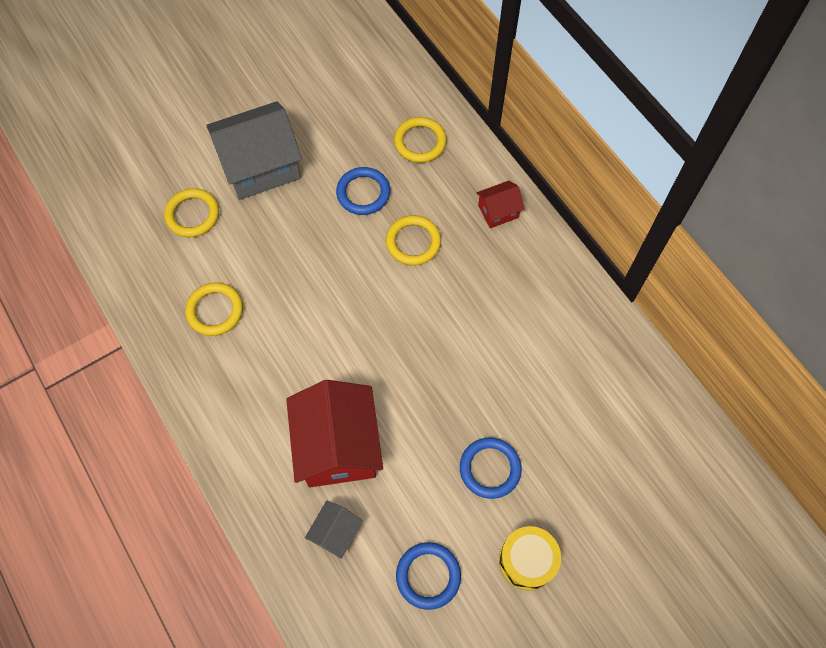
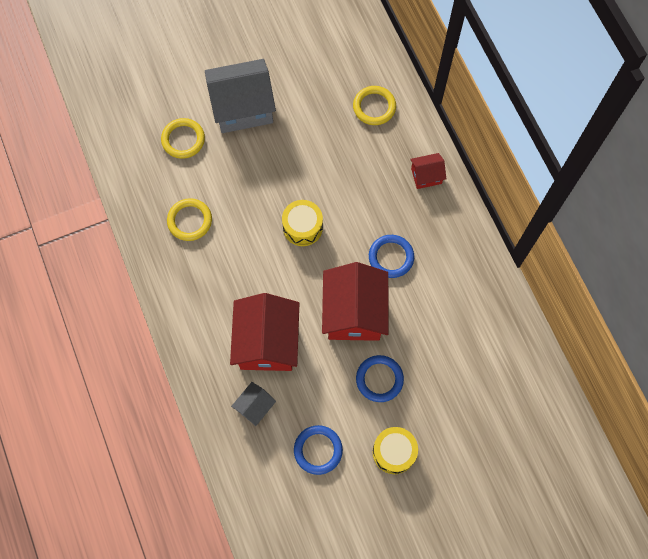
camera: 10 degrees right, 5 degrees up
(358, 296) = (302, 227): none -> yellow drum
(363, 193) = (321, 143): blue ring -> blue ring (391, 257)
(413, 242) = (353, 190): yellow ring -> none
(442, 390) = (354, 312): none -> red house

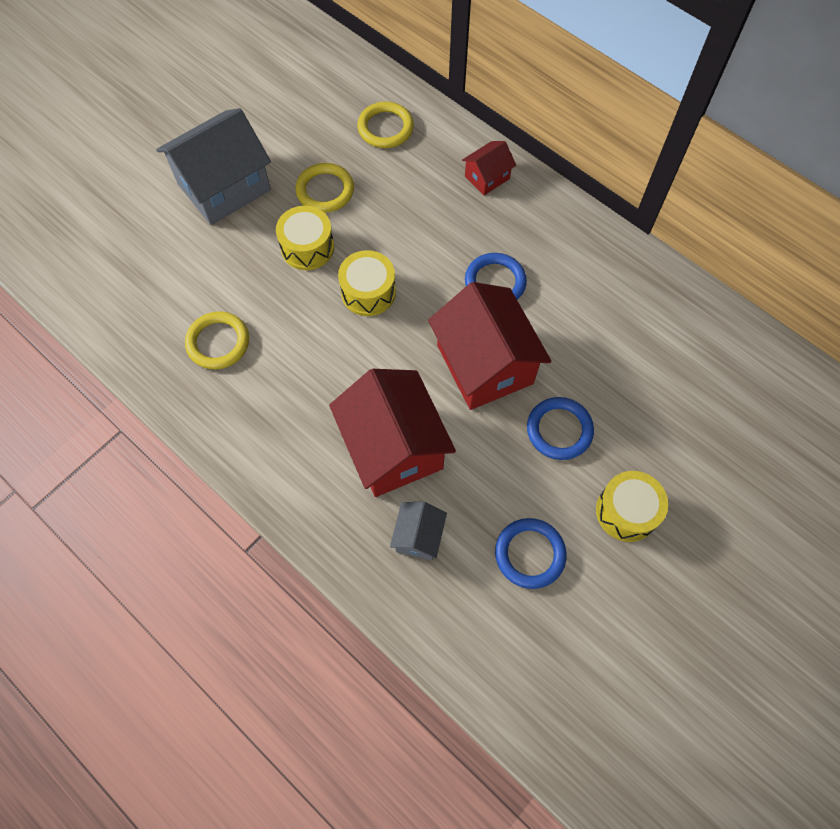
camera: 25 degrees left, 5 degrees down
(183, 140) = (164, 251): yellow ring -> yellow ring (325, 190)
(278, 177) = (307, 247): none -> yellow drum

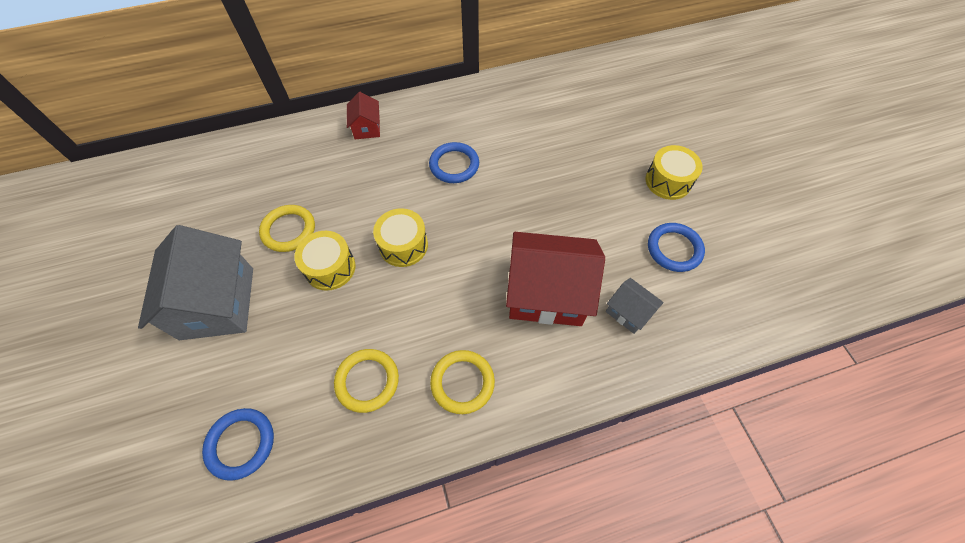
camera: 60 degrees left, 5 degrees down
(385, 128) = (269, 164): yellow ring -> yellow ring (462, 382)
(485, 364) = (515, 203): red house -> none
(559, 430) = (590, 186): blue ring -> blue ring (241, 444)

